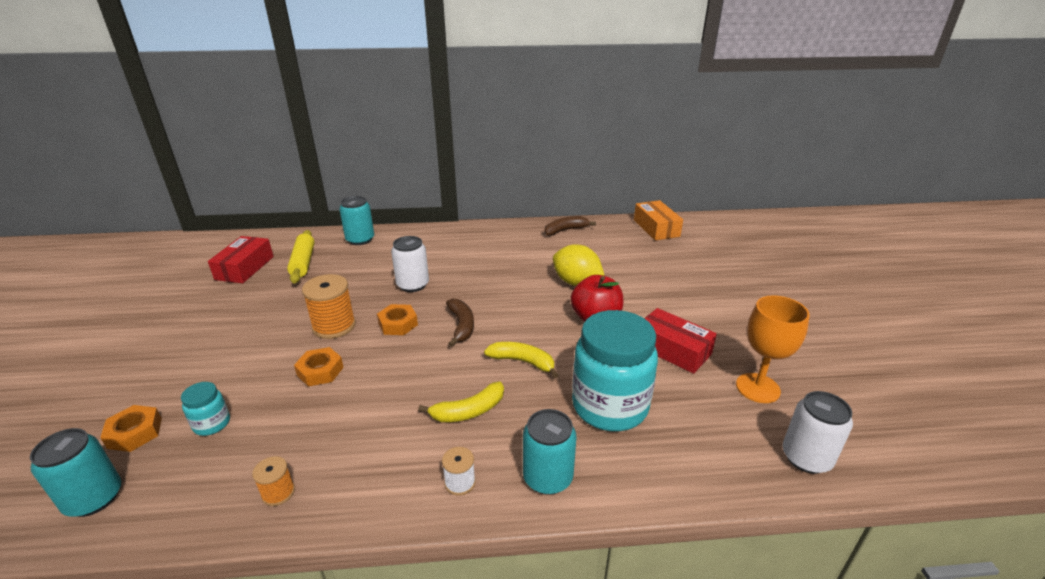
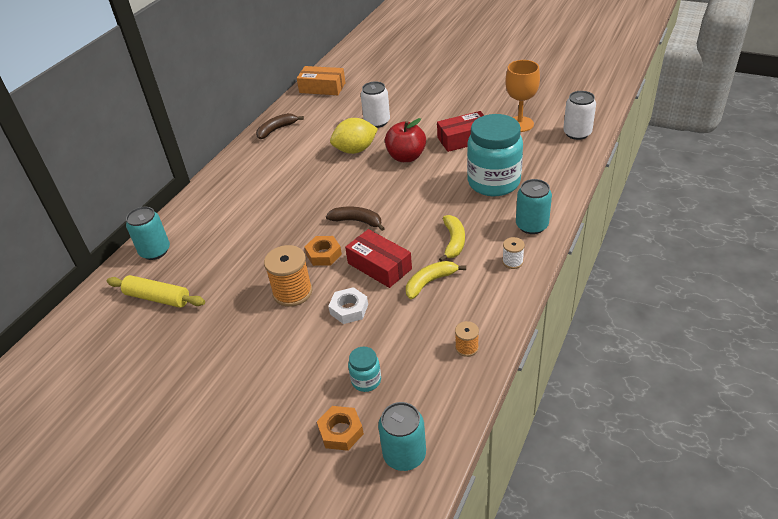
camera: 55 degrees left, 10 degrees up
(245, 268) = (121, 344): red box -> red box (379, 266)
(320, 371) = (349, 309): orange nut -> white nut
(413, 285) = (273, 234): white can -> white can (377, 122)
(523, 362) = (424, 204): yellow banana -> yellow banana (430, 282)
(565, 230) = (277, 129): brown banana -> brown banana turned 45 degrees clockwise

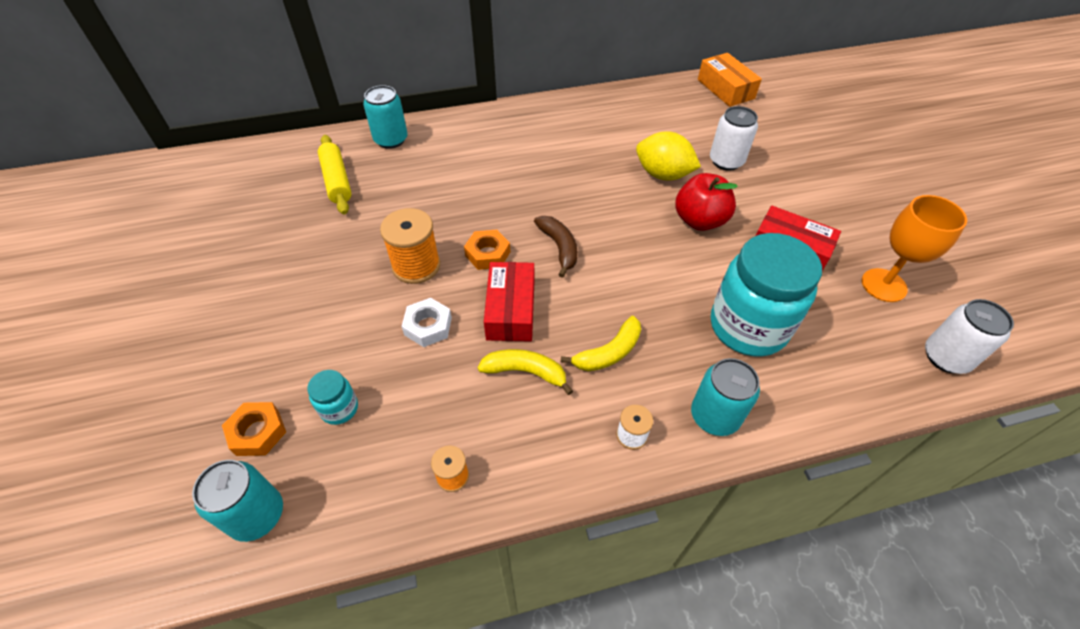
camera: 45 degrees right, 10 degrees up
(277, 129) = (626, 102): brown banana -> none

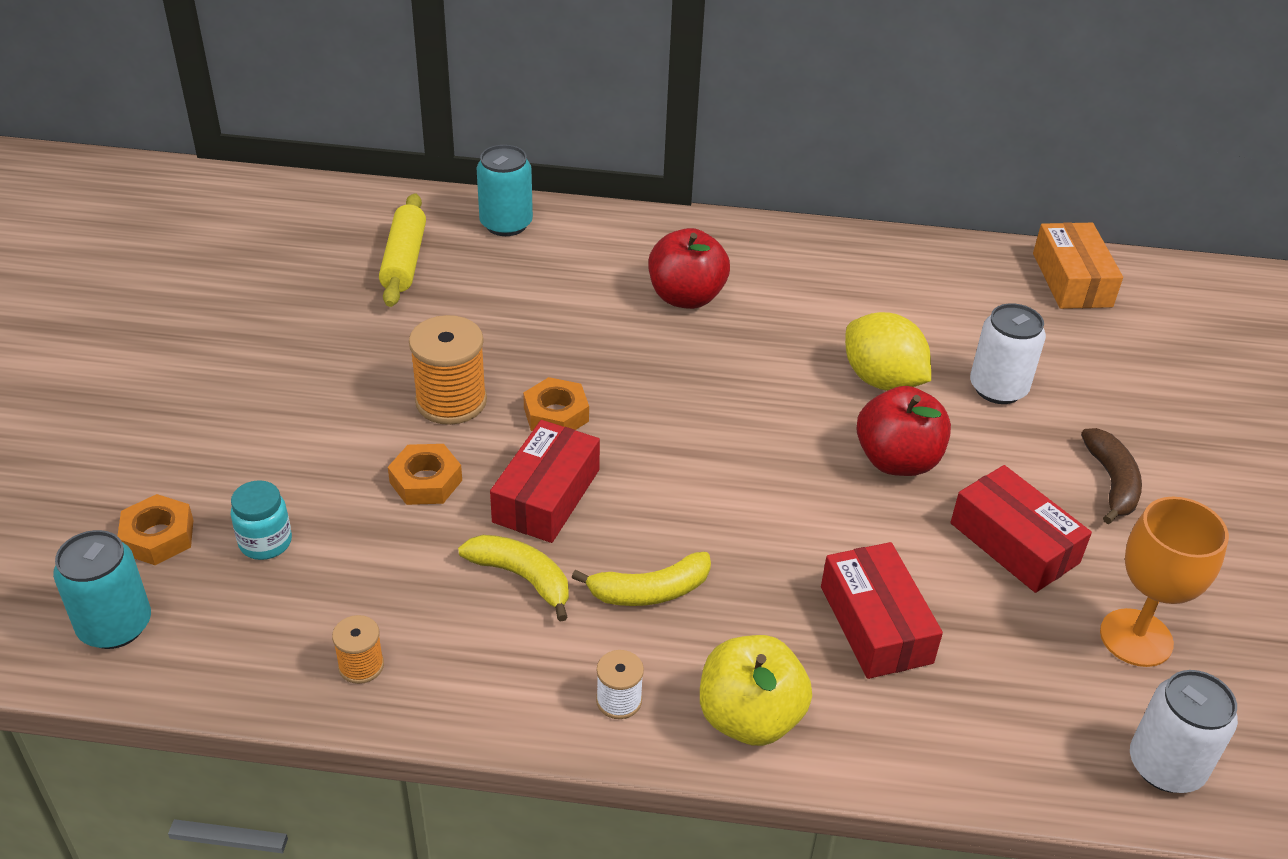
camera: 20 degrees right, 10 degrees down
(428, 326) = (426, 481): white nut -> orange nut
(525, 156) = (686, 297): none -> red apple
(559, 248) = (662, 436): brown banana -> brown banana (1111, 483)
(714, 416) = (750, 718): turquoise can -> yellow apple
(748, 327) = (875, 624): turquoise jar -> red box

